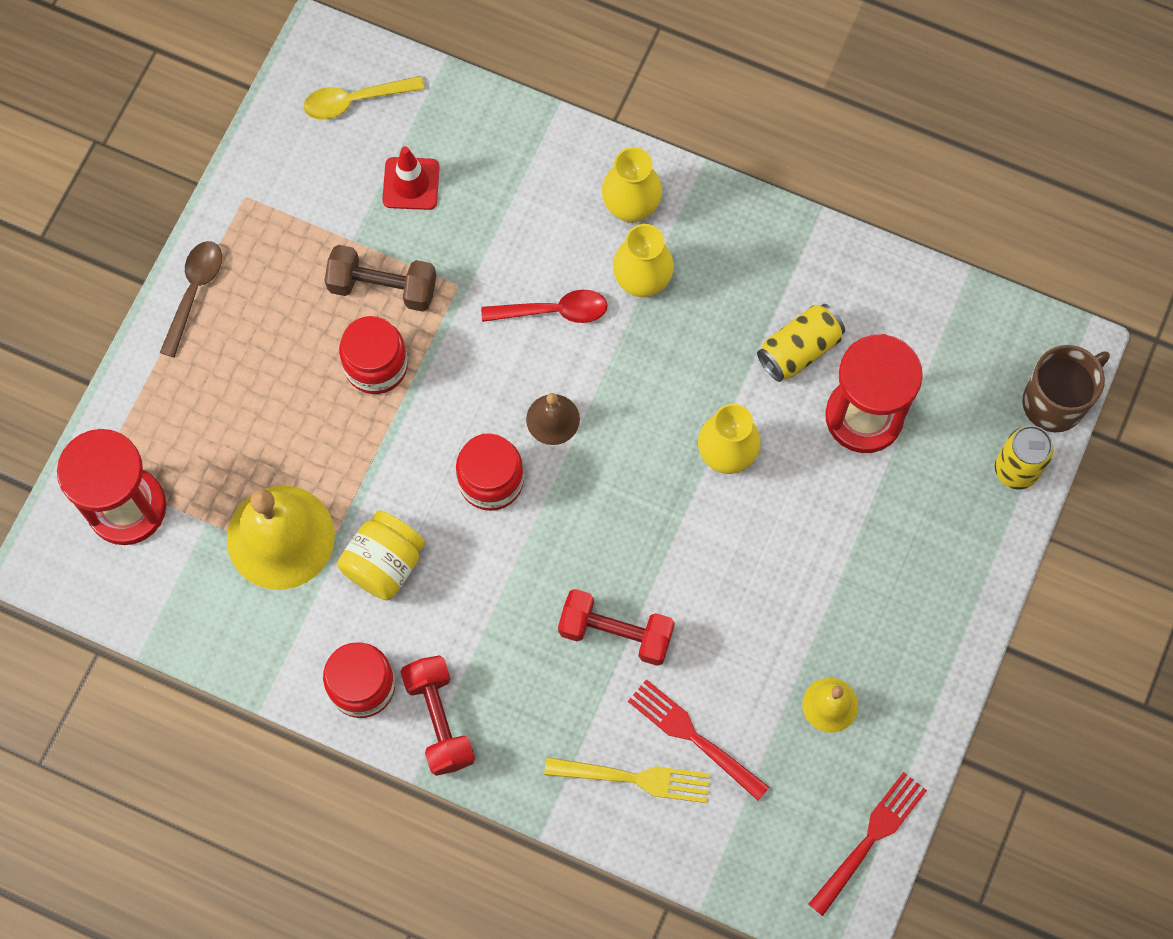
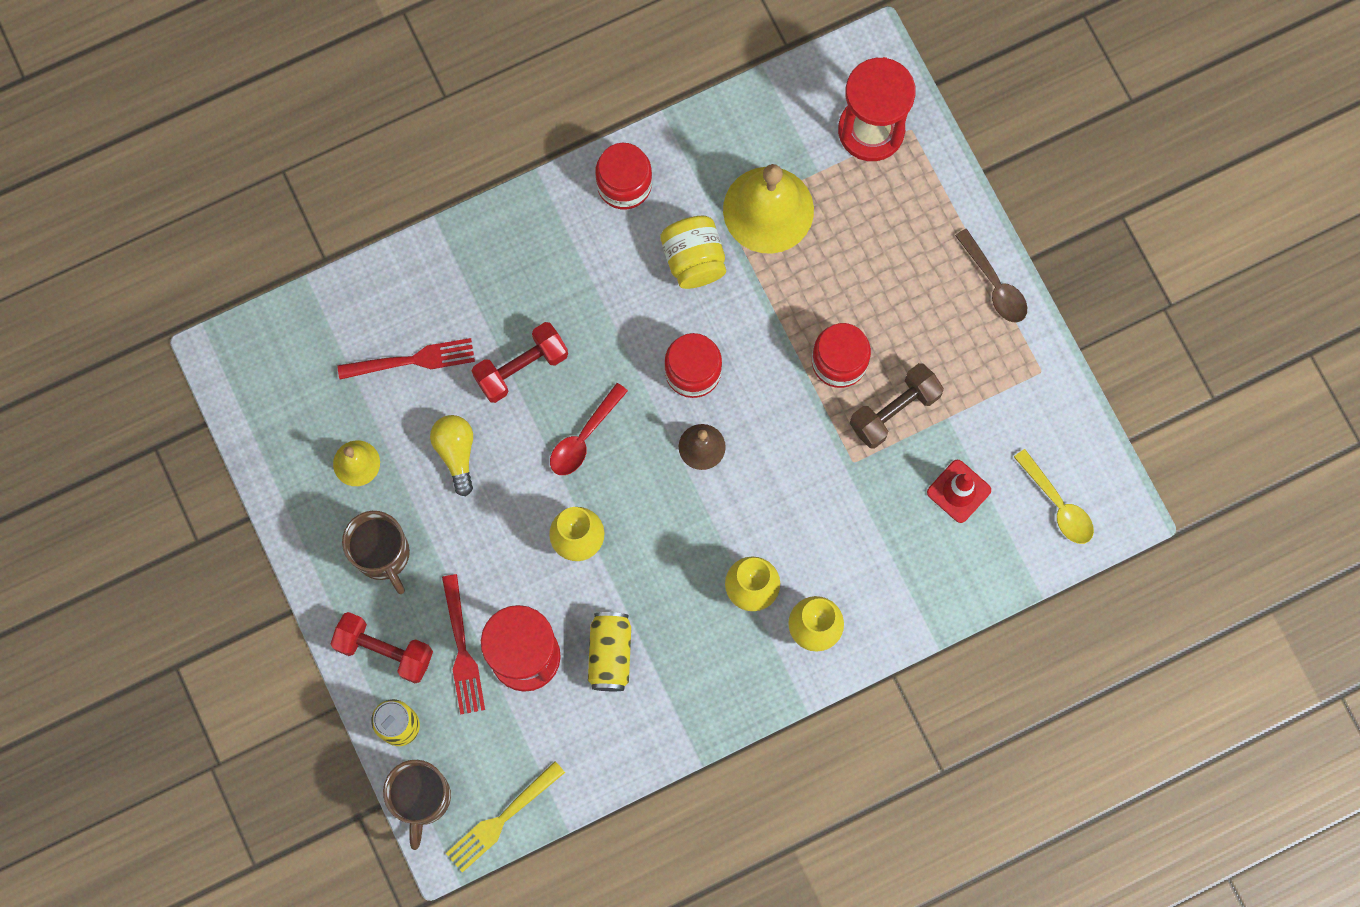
camera: 130 degrees right, 5 degrees up
(355, 100) = (1057, 504): yellow spoon -> yellow spoon turned 120 degrees clockwise
(439, 720) = (561, 214): red dumbbell -> red dumbbell (384, 650)
(553, 311) = (780, 510): red spoon -> red spoon (584, 437)
(634, 778) = (419, 302): yellow fork -> yellow fork (502, 819)
(743, 624) = (456, 453): none -> yellow light bulb
(870, 839) = (253, 414): red fork -> red fork (462, 650)
(888, 610) = (383, 555): none -> brown mug

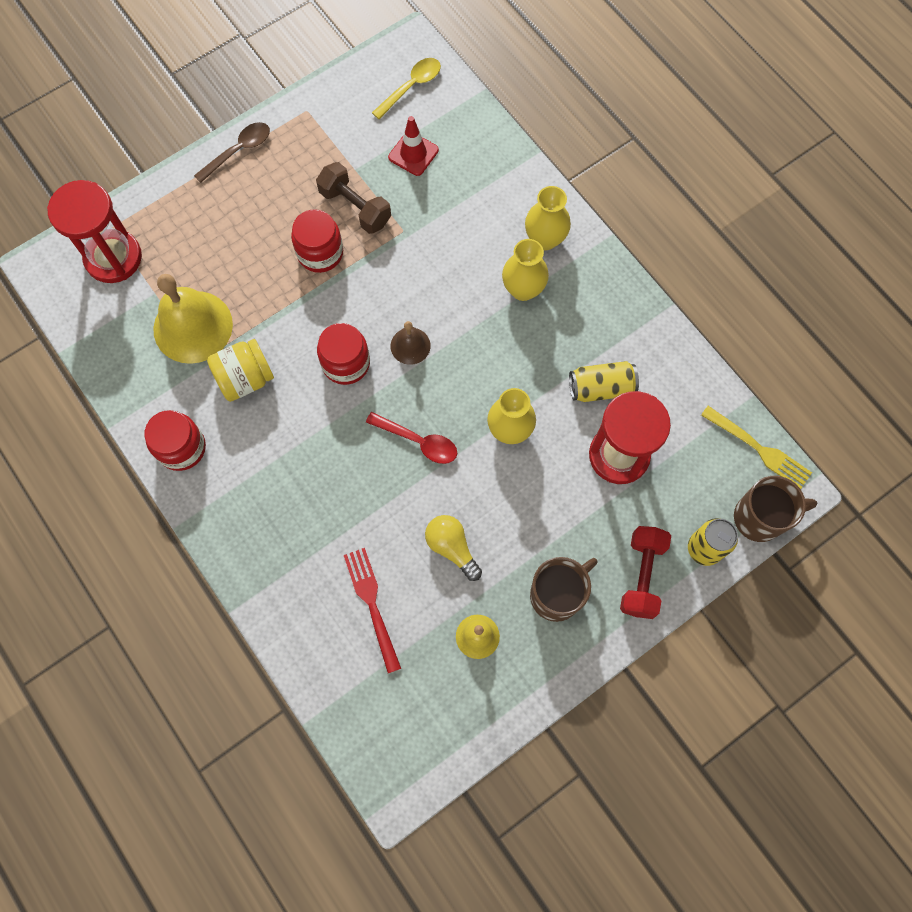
camera: 100 degrees left, 5 degrees down
(456, 453) = (452, 548): yellow light bulb -> yellow light bulb turned 75 degrees clockwise
(462, 650) = (626, 509): red fork -> none
(521, 367) = (364, 506): red dumbbell -> none

